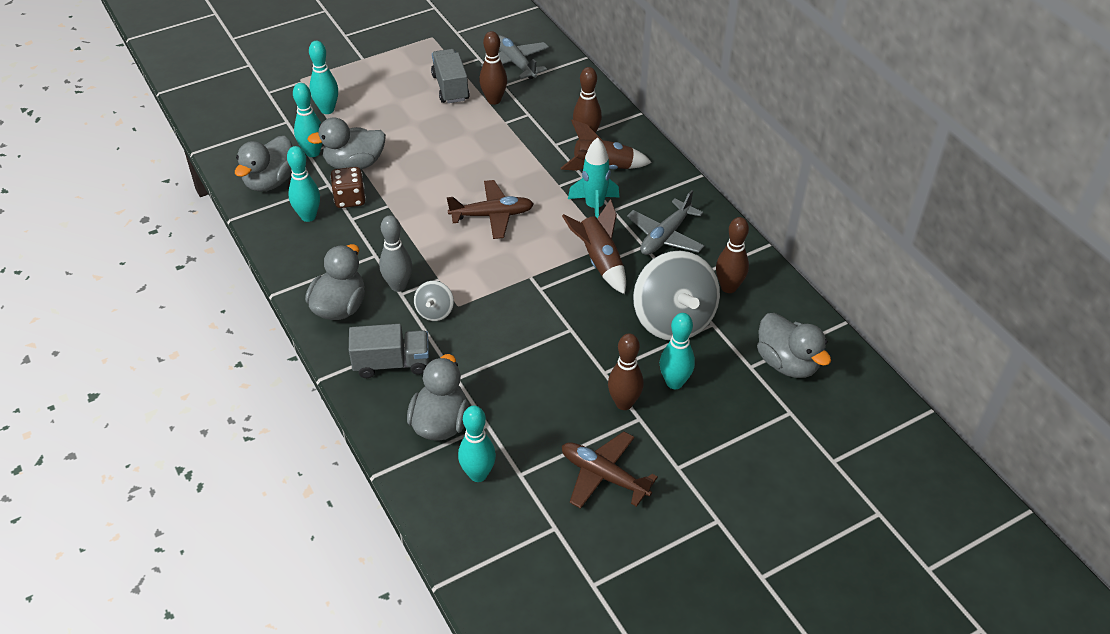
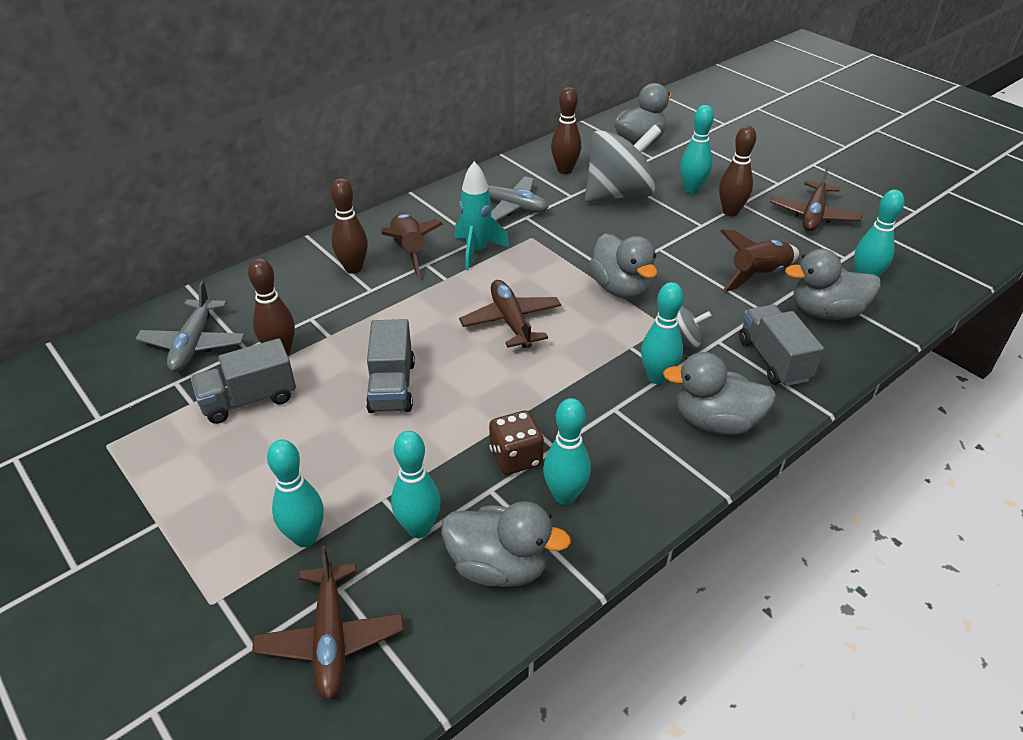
camera: 100 degrees left, 5 degrees down
(257, 117) = (331, 638): none -> brown plane
(354, 164) = (439, 470): grey duck -> grey duck (621, 288)
(398, 286) = (657, 377): grey bowling pin -> turquoise bowling pin
(440, 149) = (392, 386): none -> grey truck
(515, 63) = (194, 344): grey plane -> grey plane turned 45 degrees counterclockwise
(599, 261) = (558, 240): brown rocket -> brown rocket (758, 276)

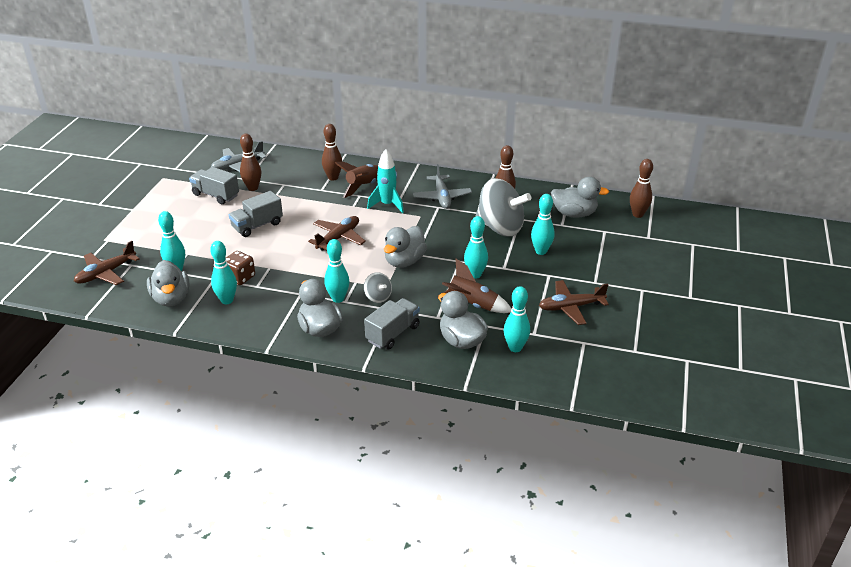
camera: 55 degrees right, 5 degrees down
(305, 537) = (150, 245): turquoise bowling pin -> turquoise bowling pin (475, 275)
(730, 212) = (532, 274): brown bowling pin -> brown bowling pin (637, 214)

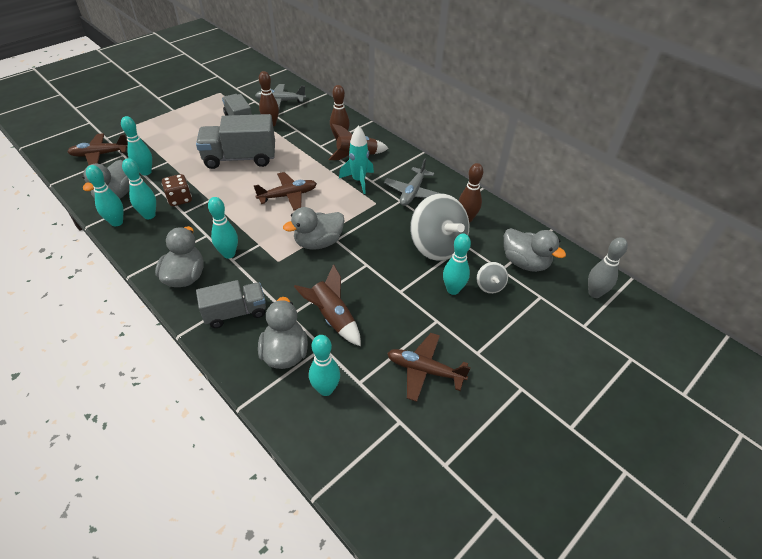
camera: 30 degrees right, 10 degrees up
(257, 225) = (240, 158): grey truck -> grey truck, size x1.56
(378, 297) = (261, 268): grey spinning top -> grey spinning top (489, 286)
(475, 275) = (366, 286): turquoise bowling pin -> turquoise bowling pin (117, 222)
(637, 214) = (594, 293): brown bowling pin -> grey bowling pin

